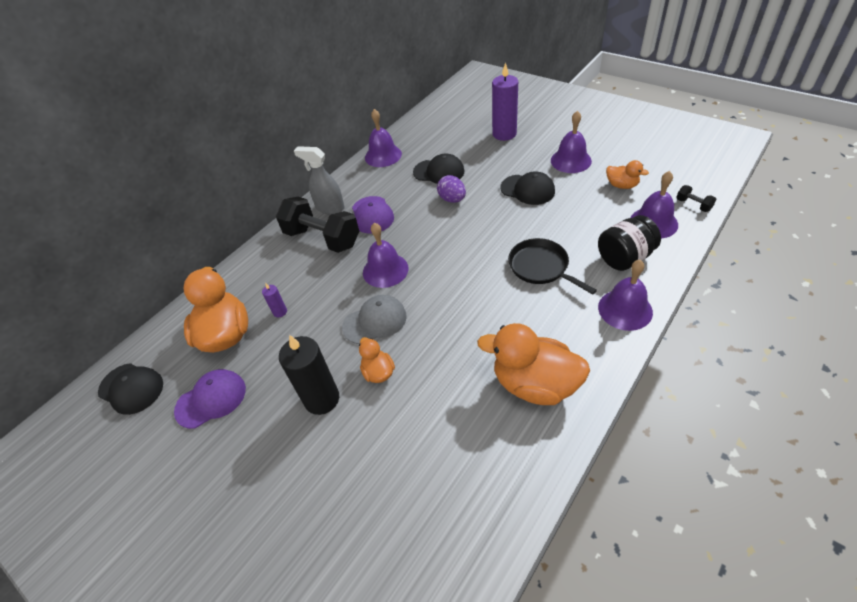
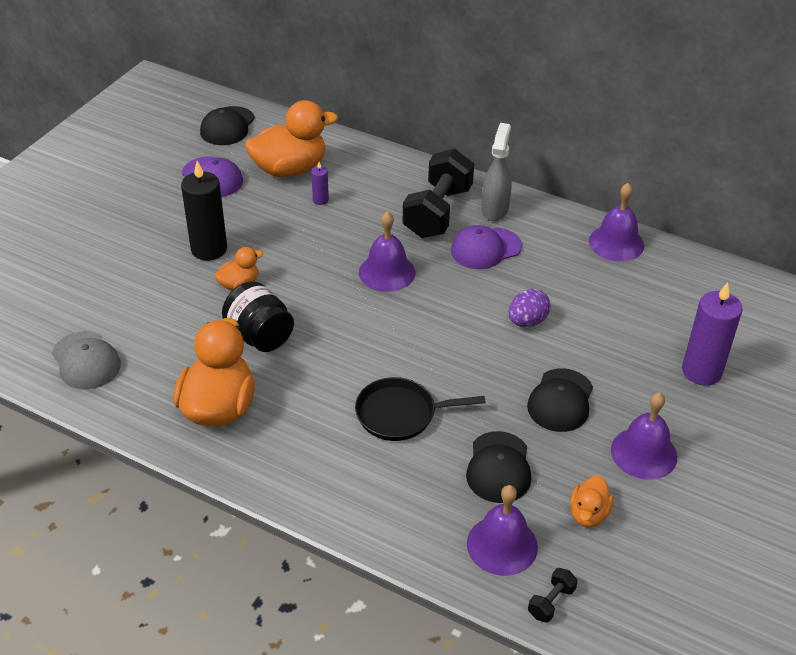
camera: 75 degrees right, 5 degrees down
(375, 321) = (307, 273): grey cap -> grey cap (86, 361)
(439, 172) = (587, 303): black cap -> black cap (498, 467)
(541, 267) = (400, 414): black pan -> black pan turned 135 degrees counterclockwise
(624, 258) = (423, 503): black jar -> black jar (260, 336)
(625, 309) = (328, 496): purple bell -> none

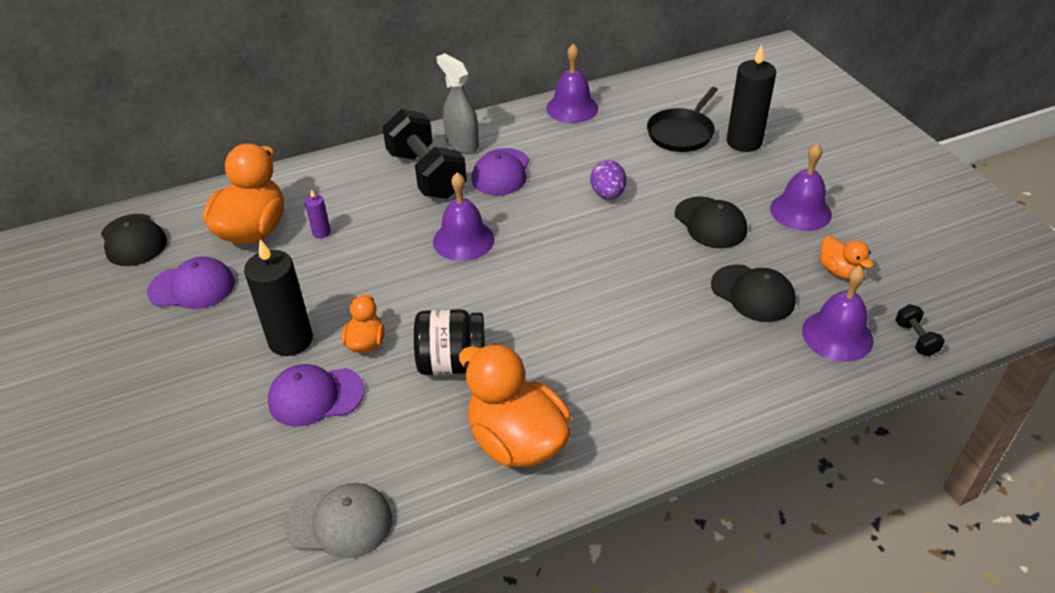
camera: 50 degrees left, 0 degrees up
(173, 290) = (316, 396): none -> purple cap
(400, 414) = (642, 320): black pan -> black pan (681, 133)
(701, 371) = (744, 142): purple candle -> black candle

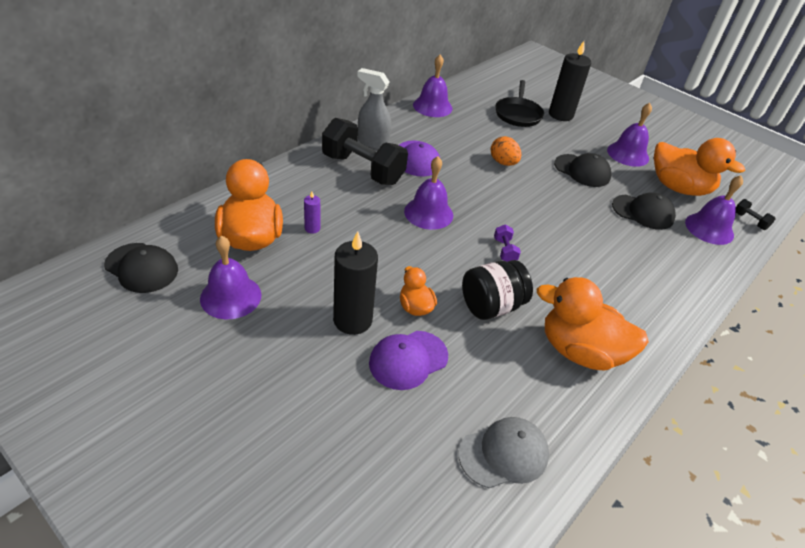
camera: 30 degrees left, 0 degrees up
(192, 287) = (231, 296): purple cap -> purple bell
(520, 303) = (504, 251): none -> purple dumbbell
(607, 194) = (503, 163): purple egg -> orange egg
(839, 271) = (678, 188): orange duck -> orange duck, size x1.98

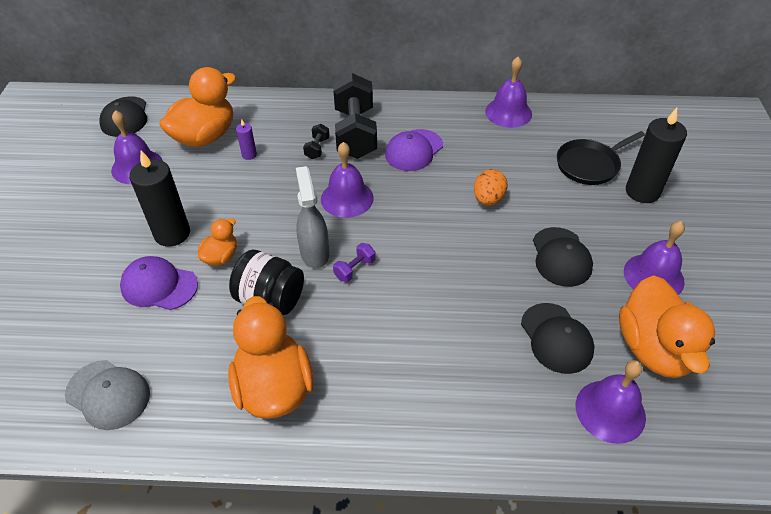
camera: 55 degrees right, 5 degrees up
(372, 142) = (399, 116): grey spray bottle -> grey spray bottle (314, 253)
(750, 221) = (686, 447): black dumbbell -> black dumbbell (317, 148)

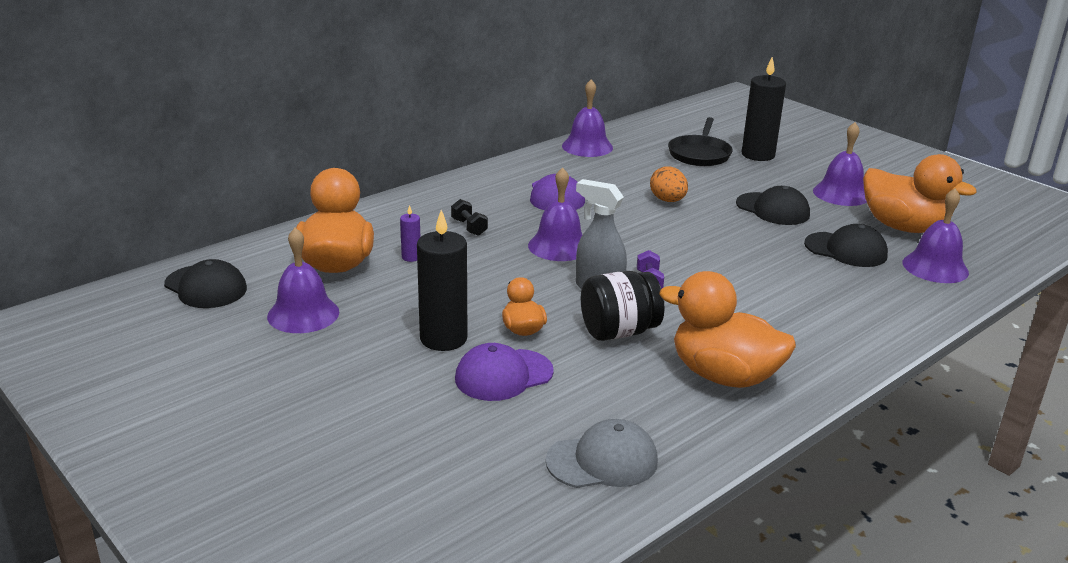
camera: 45 degrees left, 20 degrees down
(355, 133) = (484, 205): black dumbbell -> none

